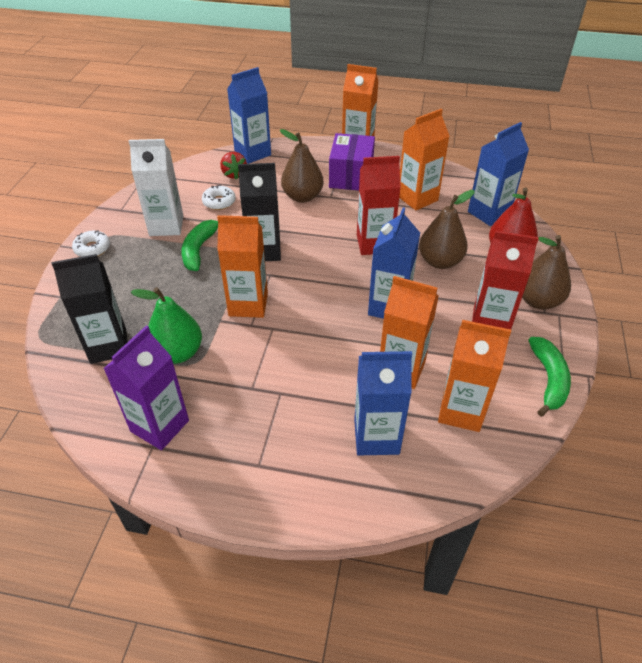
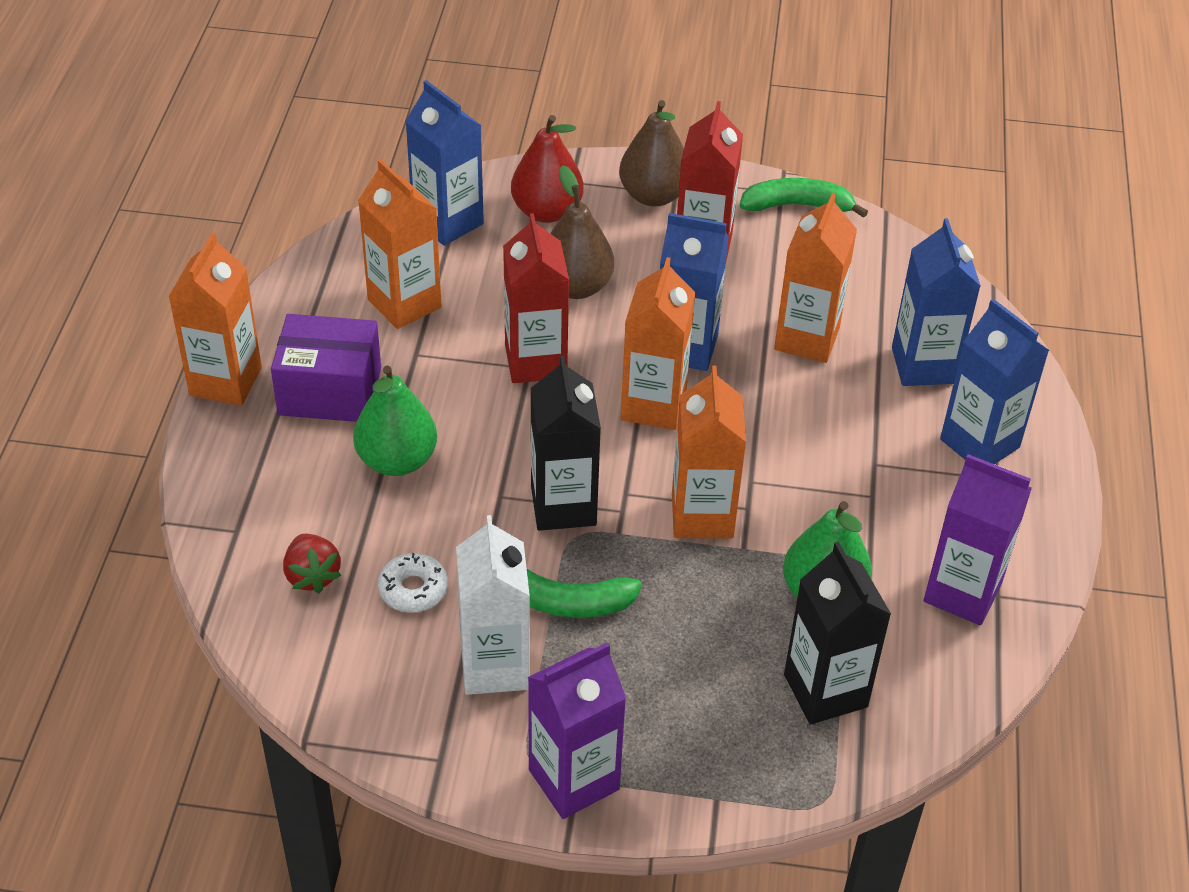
camera: 95 degrees left, 0 degrees up
(92, 248) = (574, 779): white donut -> purple carton
(234, 174) = (312, 575): red strawberry -> red strawberry turned 90 degrees clockwise
(252, 153) = (231, 551): blue carton -> blue carton (979, 443)
(302, 197) = (397, 460): brown pear -> green pear
(461, 411) = (865, 287): orange carton -> orange carton (653, 405)

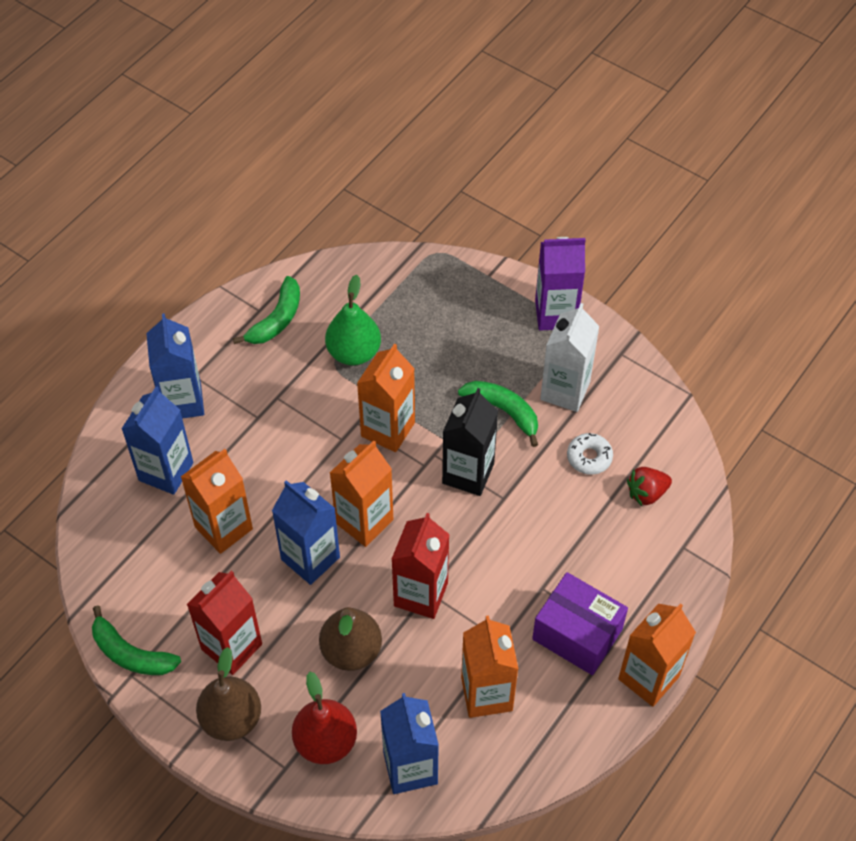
camera: 150 degrees left, 10 degrees up
(312, 575) = (646, 493): red strawberry -> red strawberry turned 120 degrees counterclockwise
(397, 460) = (557, 554): green pear -> none
(825, 691) = (394, 302): black carton -> none
(962, 592) = (276, 319): purple carton -> green banana

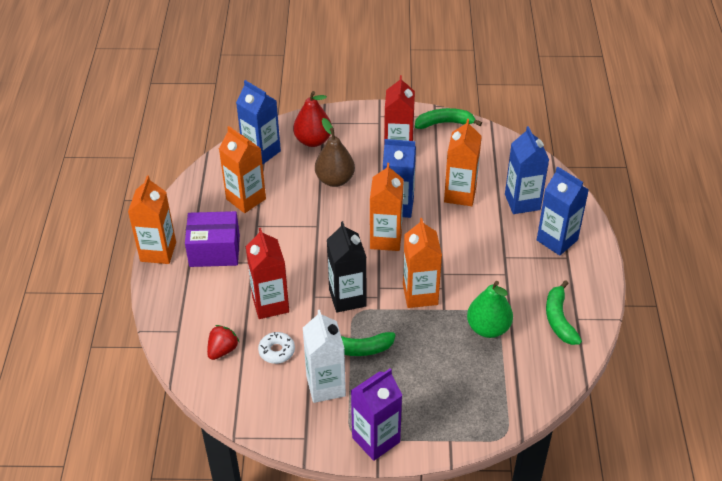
camera: 145 degrees right, 10 degrees down
(231, 719) = (368, 126): brown pear -> none
(421, 594) = (320, 222): red carton -> red carton (270, 304)

